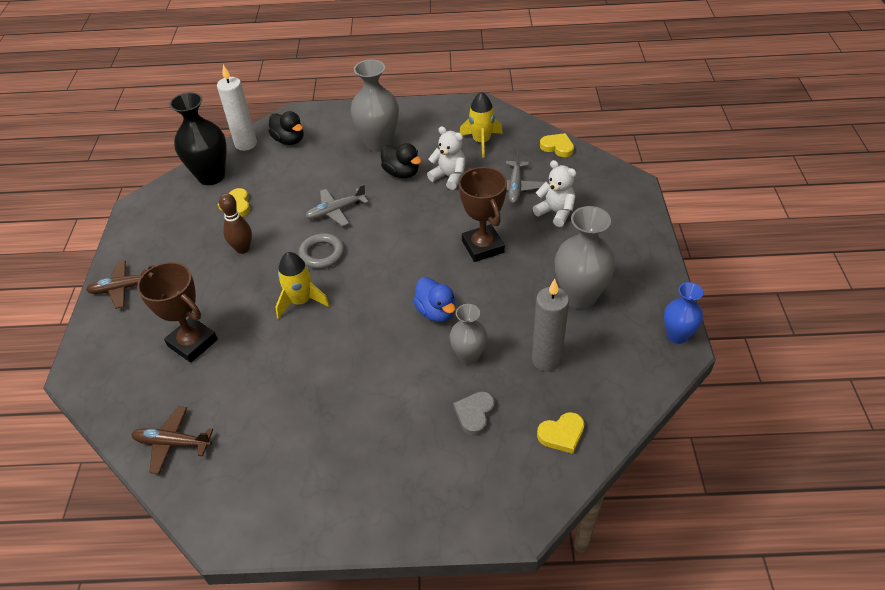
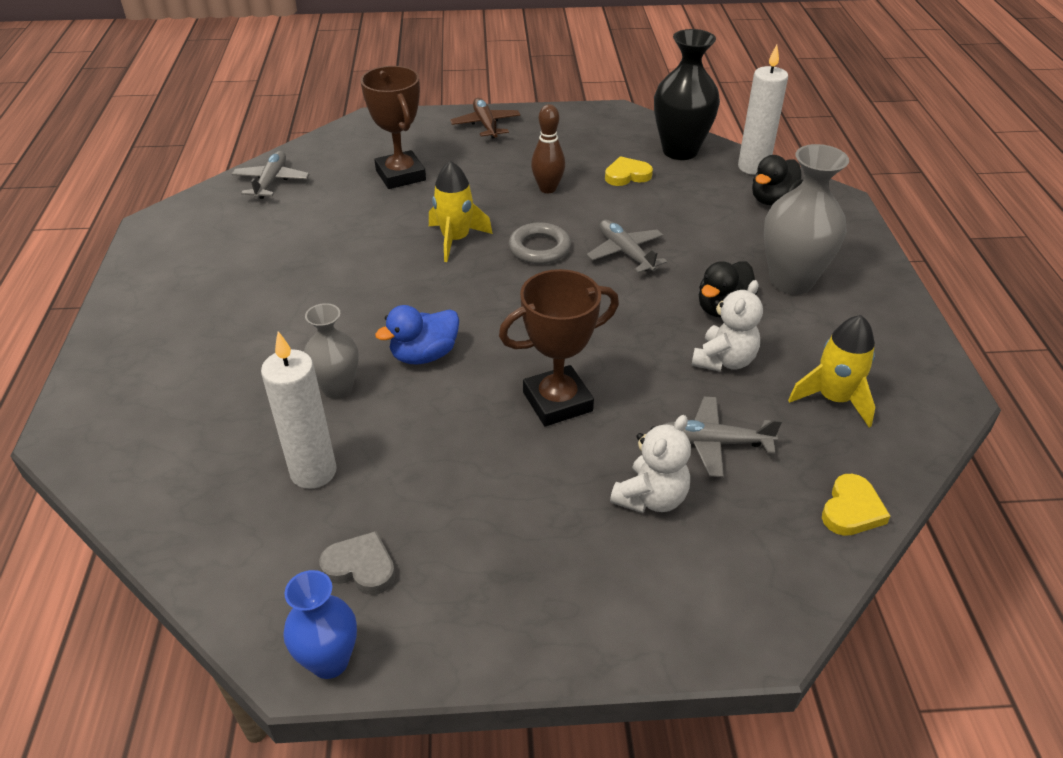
camera: 85 degrees right, 5 degrees down
(173, 443) = (271, 182): brown plane -> grey plane
(192, 343) = (400, 175): brown trophy -> brown trophy turned 60 degrees counterclockwise
(474, 414) = (239, 395): grey heart -> grey heart (360, 567)
(546, 360) = (313, 472): grey candle -> white candle
(562, 434) = (177, 484): yellow heart -> none
(580, 296) = (439, 521): grey vase -> none

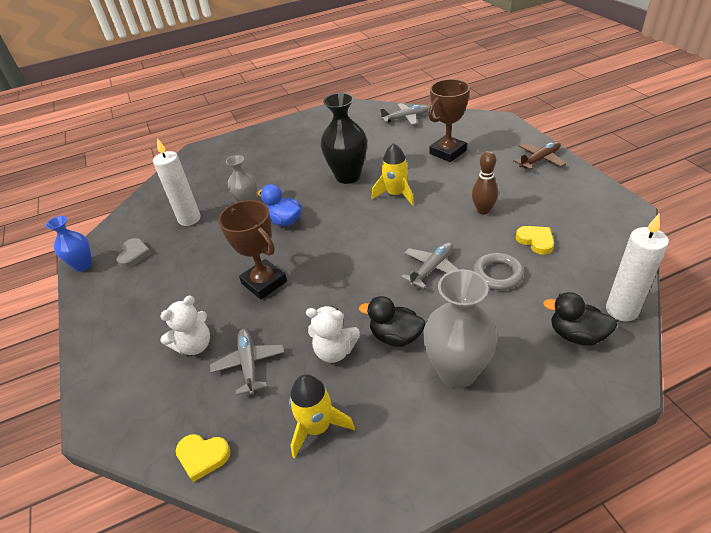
camera: 75 degrees right, 0 degrees up
(539, 248) = (410, 229): grey ring -> grey ring (497, 274)
(651, 498) = (194, 345): white teddy bear -> white teddy bear turned 60 degrees counterclockwise
(680, 151) = (602, 259): black vase -> black vase (348, 176)

